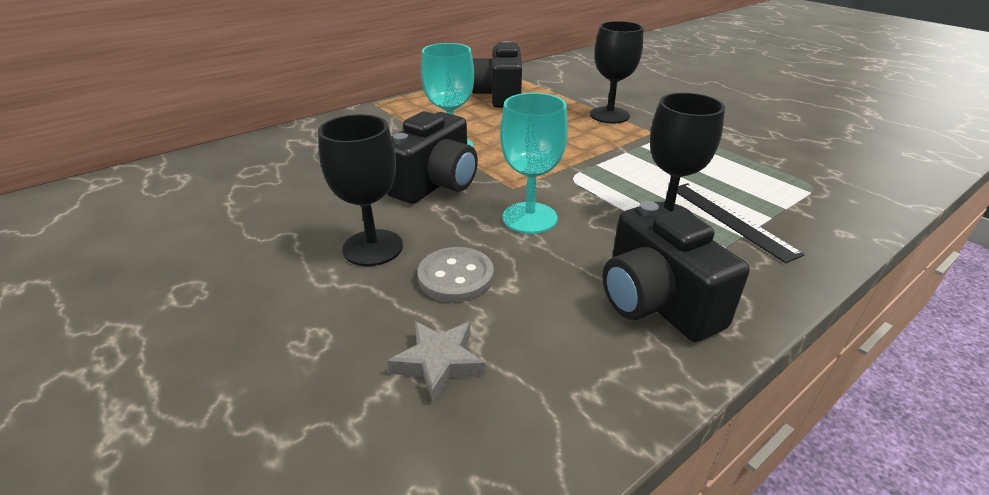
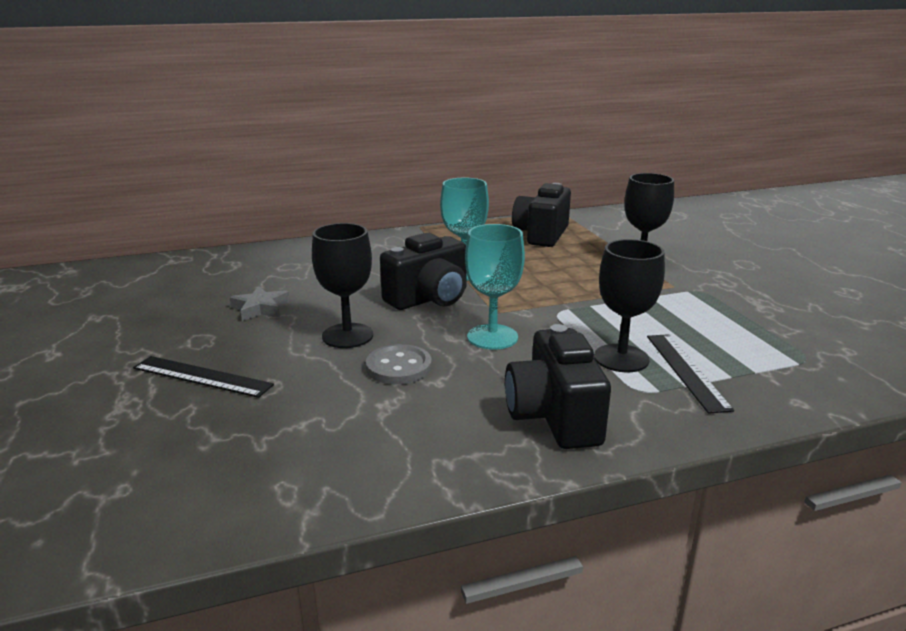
camera: 20 degrees right, 10 degrees down
(216, 347) = (202, 376): none -> black ruler
(439, 362) = (347, 418): grey star -> grey star (260, 308)

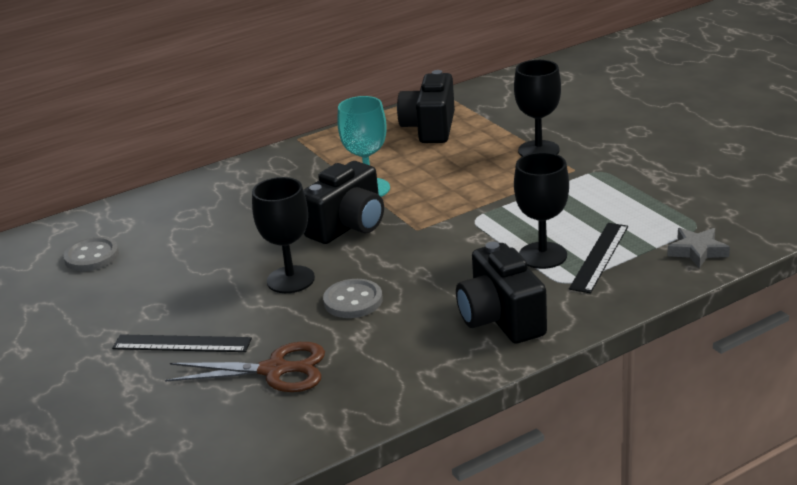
camera: 10 degrees left, 5 degrees up
(183, 285) = (92, 256): none -> grey button
(260, 308) = (189, 267): grey star -> grey star (697, 251)
(275, 423) = (274, 370): none -> brown scissors
(492, 337) = (424, 256): turquoise goblet -> none
(686, 371) = (599, 257): black ruler -> black ruler turned 45 degrees clockwise

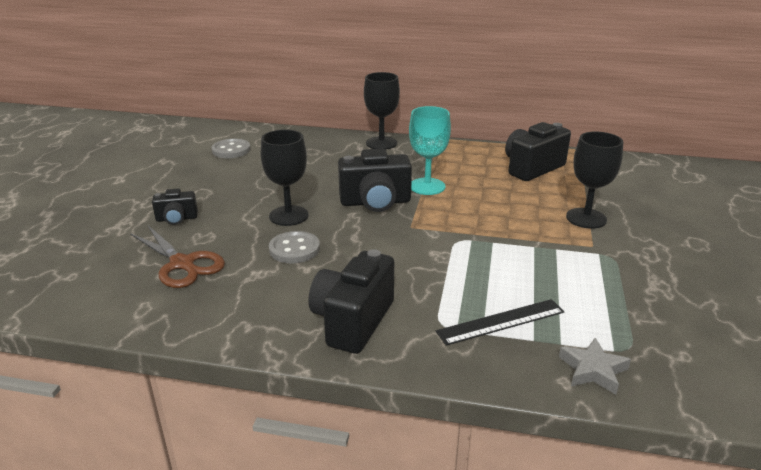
camera: 40 degrees right, 0 degrees up
(182, 344) = (177, 219): black ruler -> black camera
(542, 255) = (460, 294): black goblet -> black goblet (381, 143)

